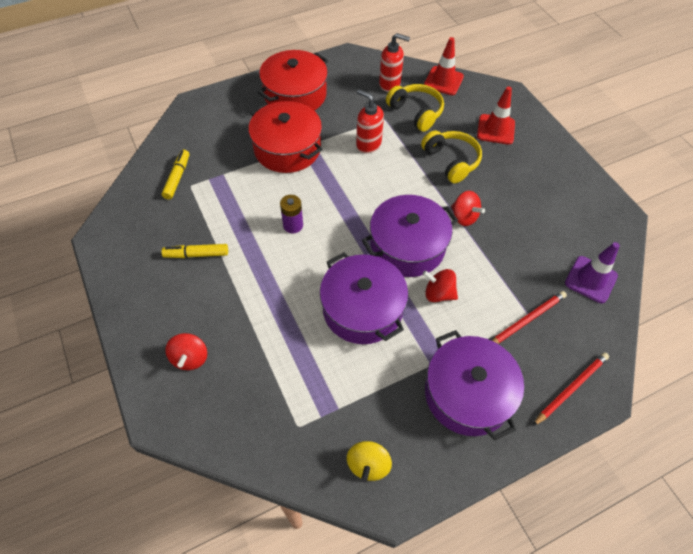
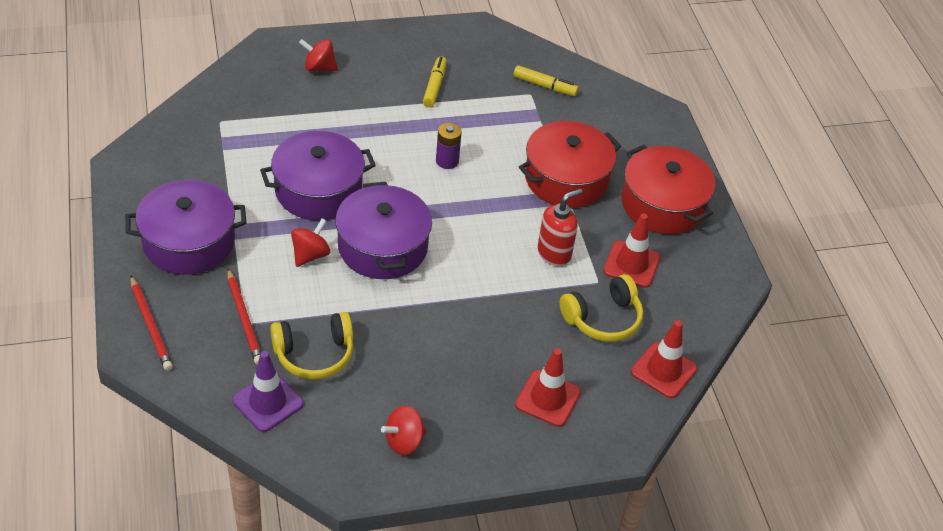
camera: 100 degrees right, 10 degrees down
(360, 104) = (631, 264): none -> red traffic cone
(368, 465) = (162, 156): yellow spinning top -> none
(390, 84) = (667, 306): red soap dispenser -> none
(451, 161) = (502, 328): yellow headphones -> yellow headphones (314, 354)
(464, 217) = (406, 311): red spinning top -> red spinning top (404, 441)

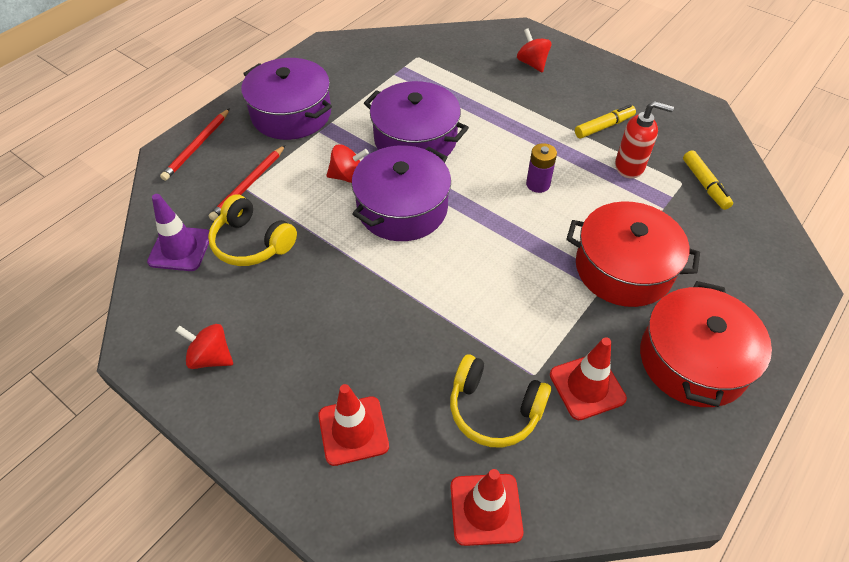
camera: 55 degrees right, 5 degrees up
(554, 253) = (527, 319): red soap dispenser -> red soap dispenser (630, 167)

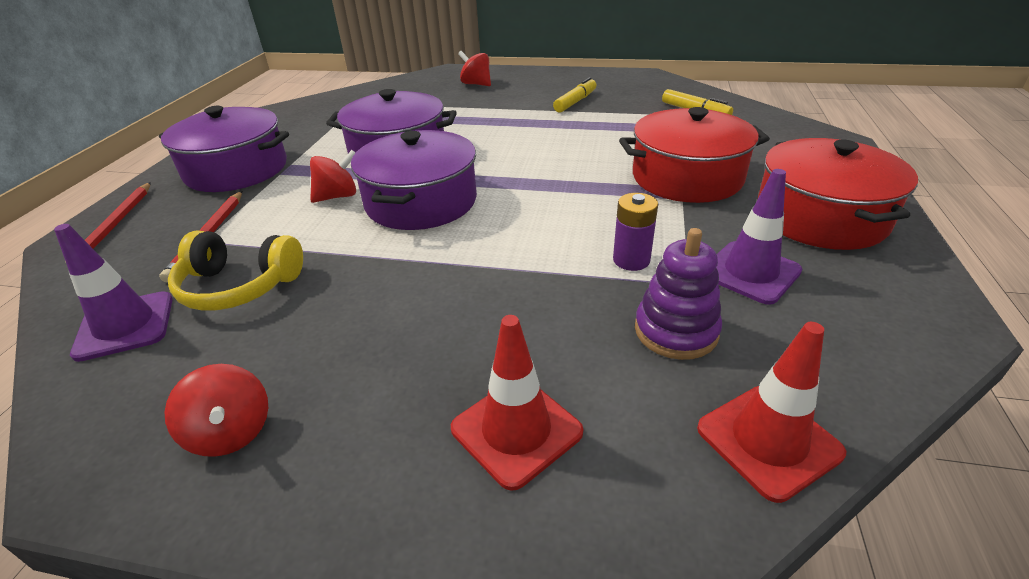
camera: 25 degrees left, 15 degrees down
(211, 357) = (231, 432): red spinning top -> red spinning top turned 120 degrees counterclockwise
(494, 409) = (676, 331): yellow headphones -> purple stacking toy
(538, 184) = (550, 148): purple battery -> purple battery (631, 260)
(587, 386) = (750, 272): red traffic cone -> purple traffic cone
(630, 167) = (622, 117): red soap dispenser -> none

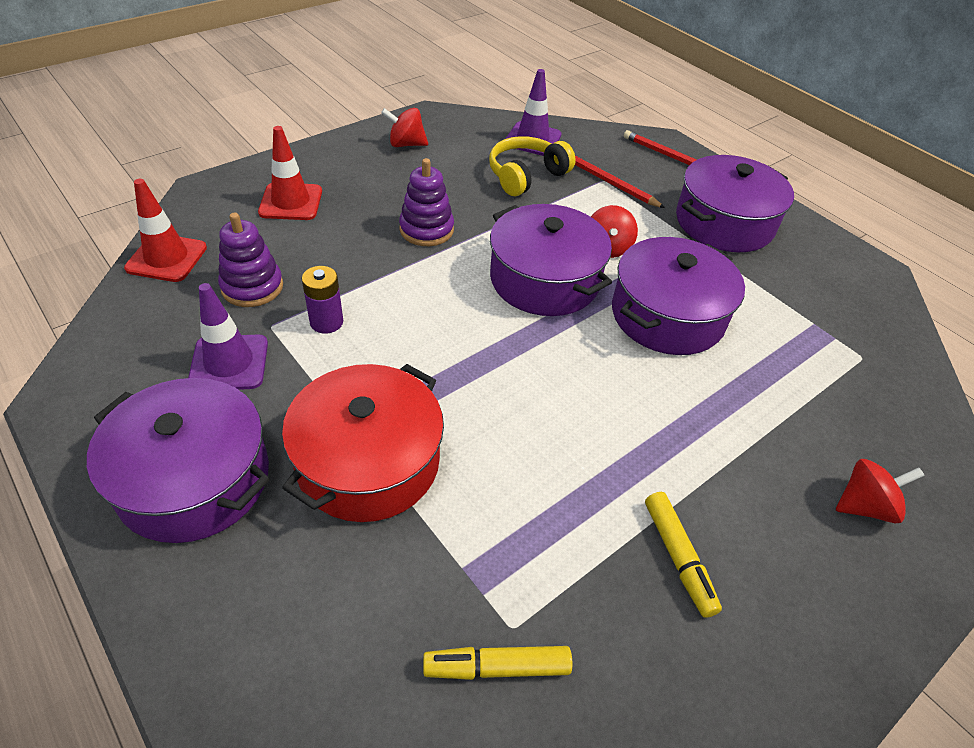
camera: 125 degrees right, 10 degrees up
(429, 289) = (426, 230): none -> purple stacking toy
(820, 217) = (194, 479): red pot -> purple pot

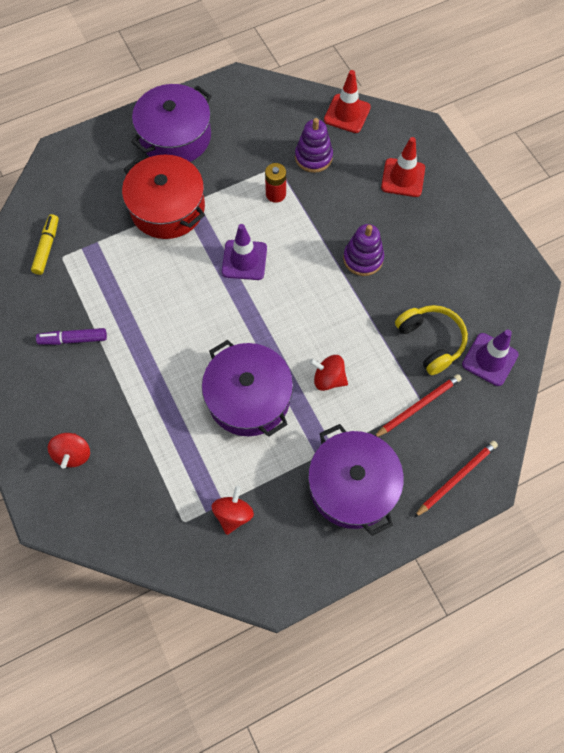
camera: 105 degrees right, 20 degrees up
(229, 363) = (250, 148): purple traffic cone -> purple traffic cone (244, 260)
(326, 322) = (275, 194): purple battery -> red battery
(406, 144) = (481, 258): red spinning top -> red spinning top (233, 514)
(544, 279) = (298, 325): purple pot -> none
(678, 557) = (73, 339): yellow marker -> purple marker

